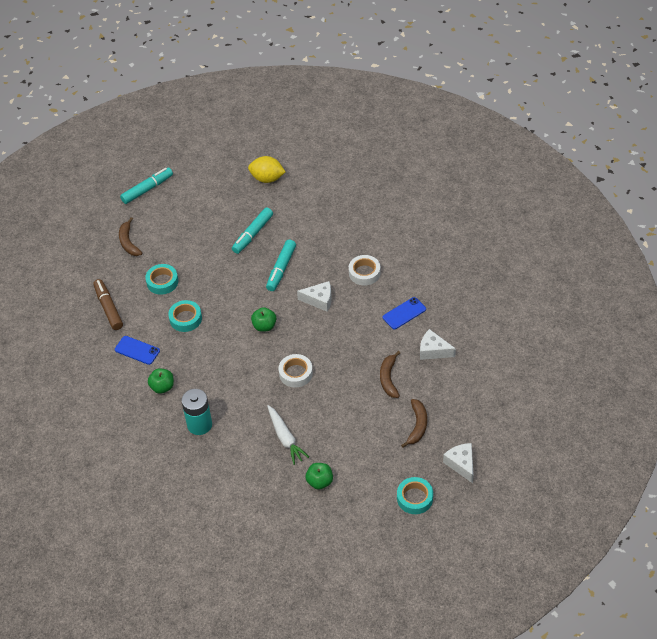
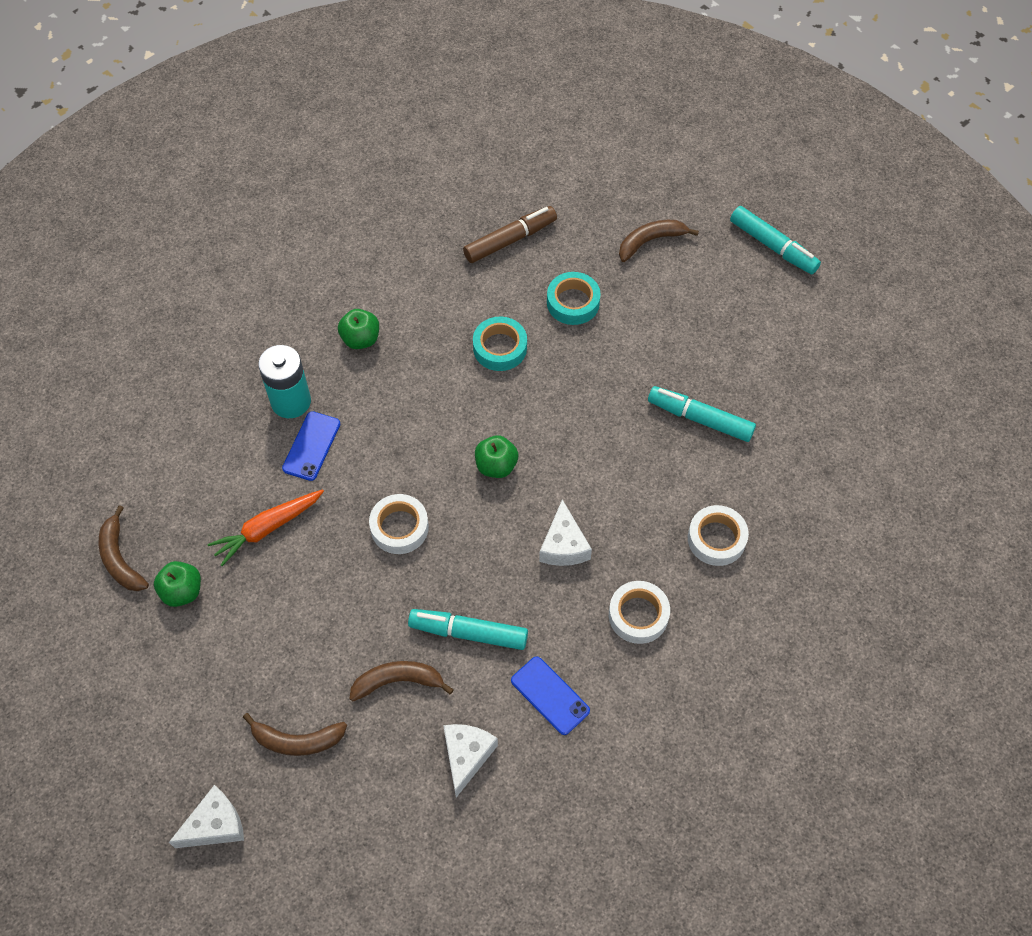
camera: 80 degrees right, 10 degrees up
(137, 350) = (430, 293): blue phone -> blue phone (312, 446)
(267, 178) = (839, 423): yellow lemon -> none
(281, 269) = (627, 475): turquoise marker -> turquoise marker (469, 633)
(285, 438) = (268, 528): white carrot -> orange carrot
(292, 515) = (120, 558): none -> brown banana
(326, 236) = (716, 539): none -> white tape
(414, 498) = (147, 748): turquoise tape -> none

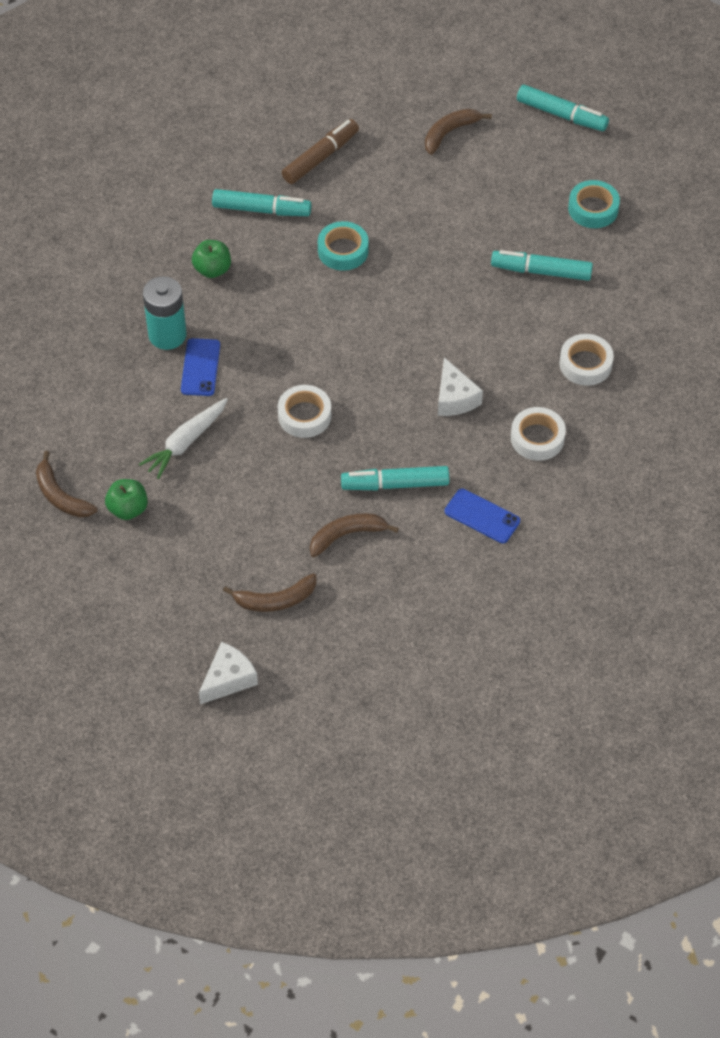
camera: 15 degrees left, 5 degrees down
(268, 528) = (186, 442): orange carrot -> white carrot
(432, 284) = (261, 209): none -> turquoise marker
(466, 756) = (426, 578): white cheese -> none
(496, 466) = (373, 348): green apple -> none
(573, 302) = (396, 199): turquoise tape -> turquoise tape (593, 209)

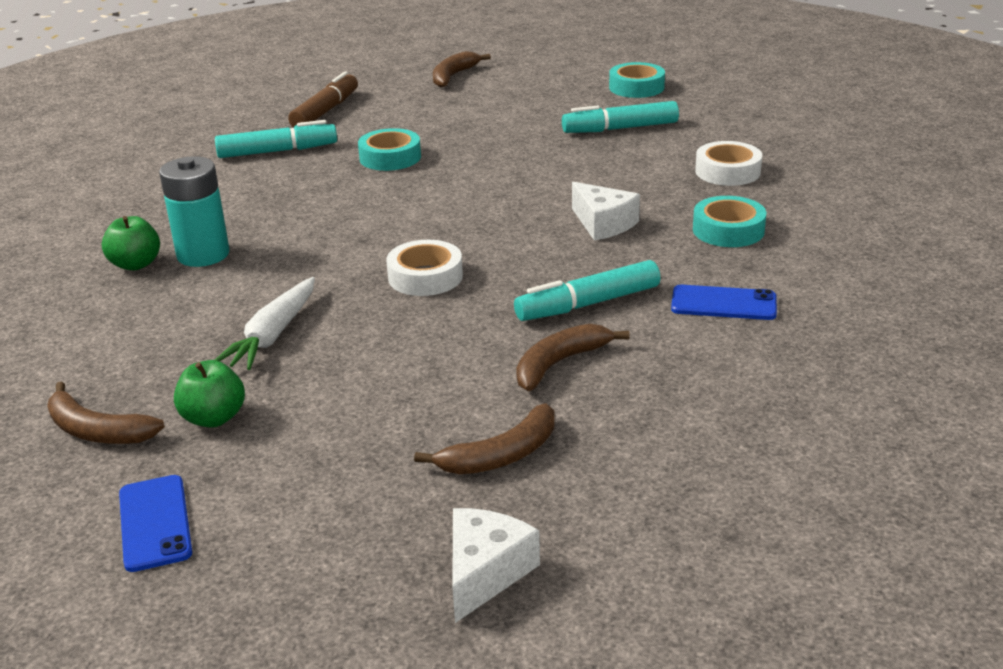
camera: 20 degrees left, 25 degrees down
(200, 367) = (261, 269): blue phone -> blue phone (155, 523)
(212, 269) = (239, 198): green apple -> green apple (136, 264)
(537, 438) = (728, 230): white tape -> turquoise tape
(561, 115) = (555, 50): turquoise marker -> none

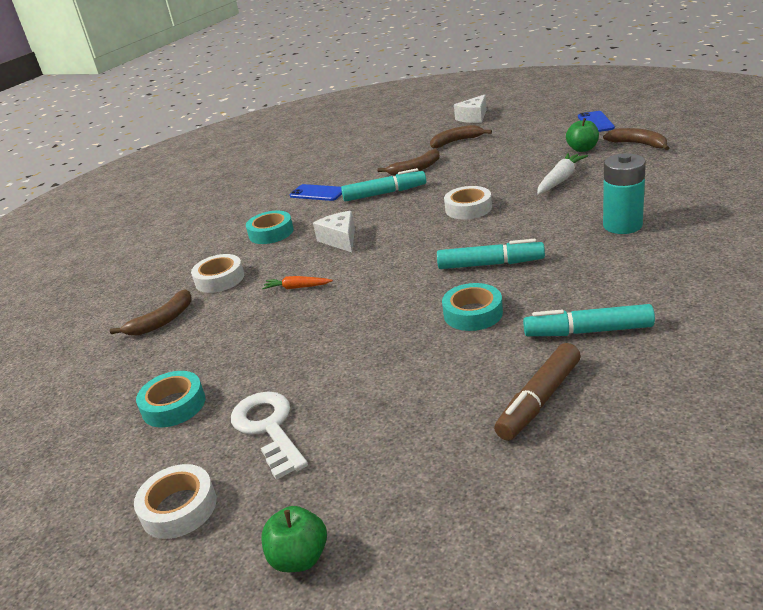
camera: 160 degrees left, 0 degrees up
(136, 264) = (671, 219): green apple -> green apple (299, 558)
(453, 76) = (359, 466): brown banana -> brown banana (162, 321)
(538, 84) = (268, 428): none -> white key
(567, 54) = (179, 508): none -> white tape
(610, 168) = (297, 287): none -> orange carrot
(620, 128) = (249, 336): turquoise marker -> turquoise marker (490, 264)

